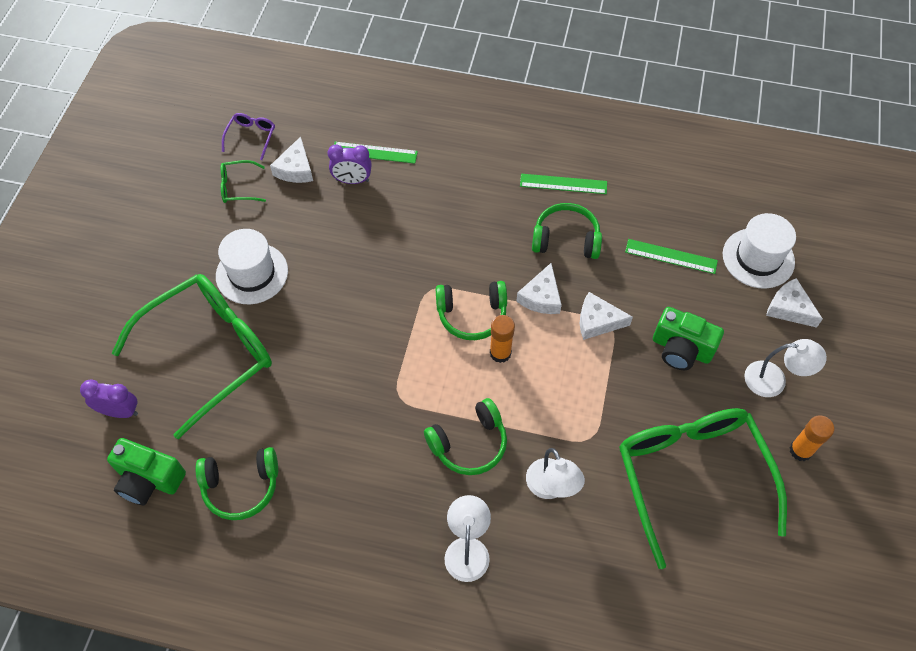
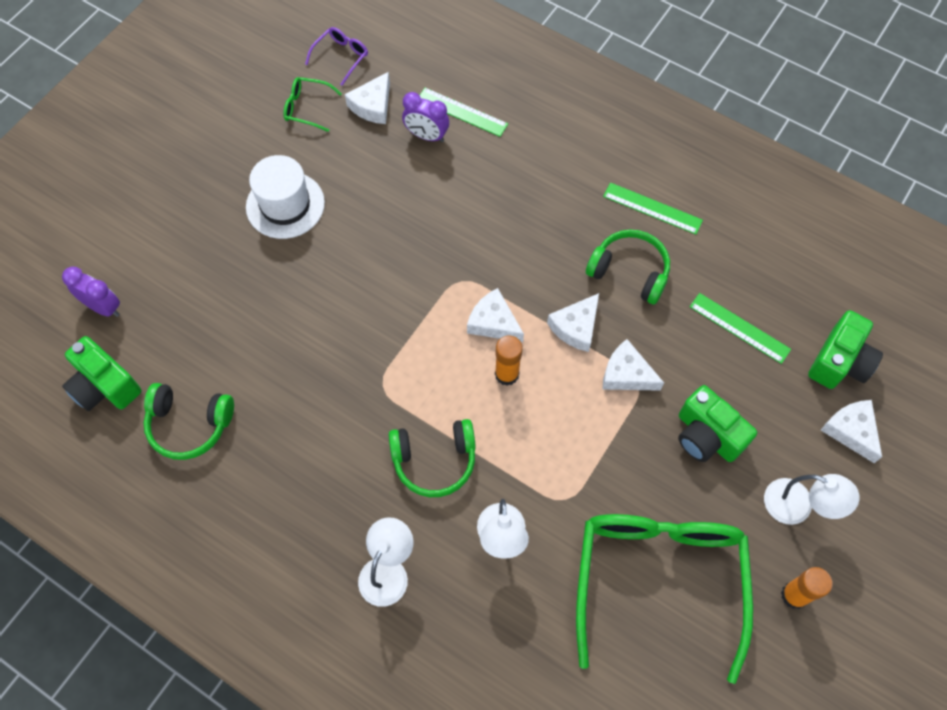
camera: 20 degrees right, 5 degrees up
(209, 352) = (211, 275): green glasses -> none
(472, 314) = (493, 322): green headphones -> white cheese
(758, 258) = (839, 362): white hat -> green camera

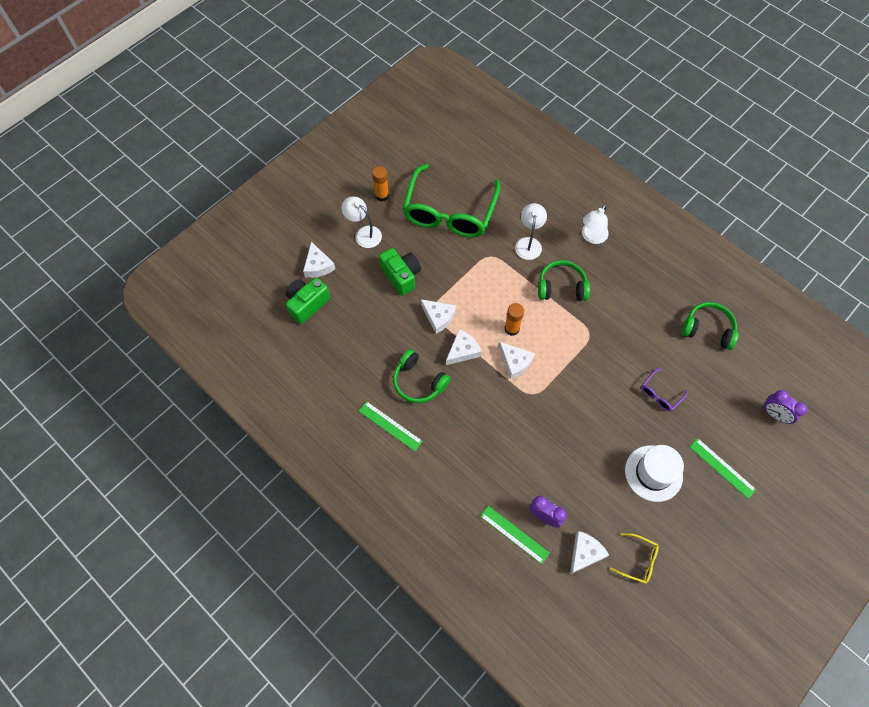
camera: 170 degrees left, 0 degrees up
(105, 386) = (764, 361): green camera -> none
(307, 108) = (638, 560): green glasses -> yellow glasses
(341, 57) = (609, 610): purple glasses -> purple glasses (660, 394)
(739, 328) = (360, 334): green ruler -> green ruler (722, 468)

